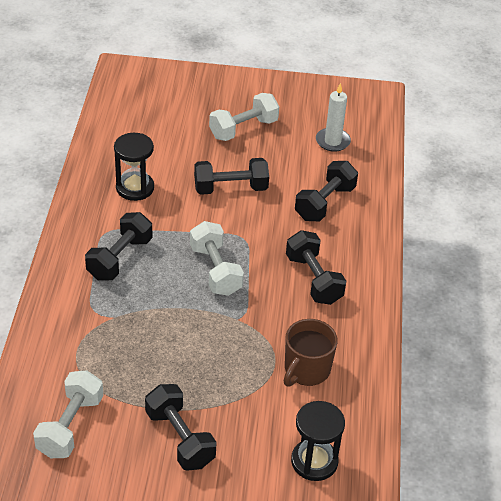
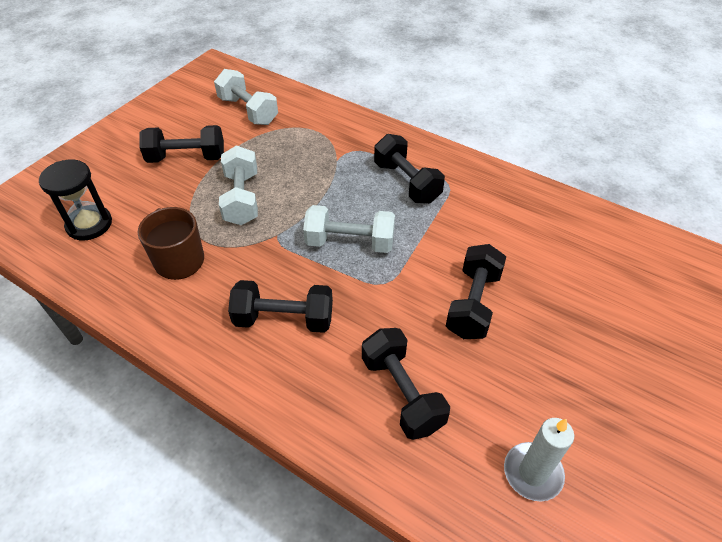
camera: 120 degrees right, 5 degrees up
(135, 188) = (507, 223): black hourglass -> none
(243, 129) = (592, 365): white dumbbell -> white dumbbell (242, 199)

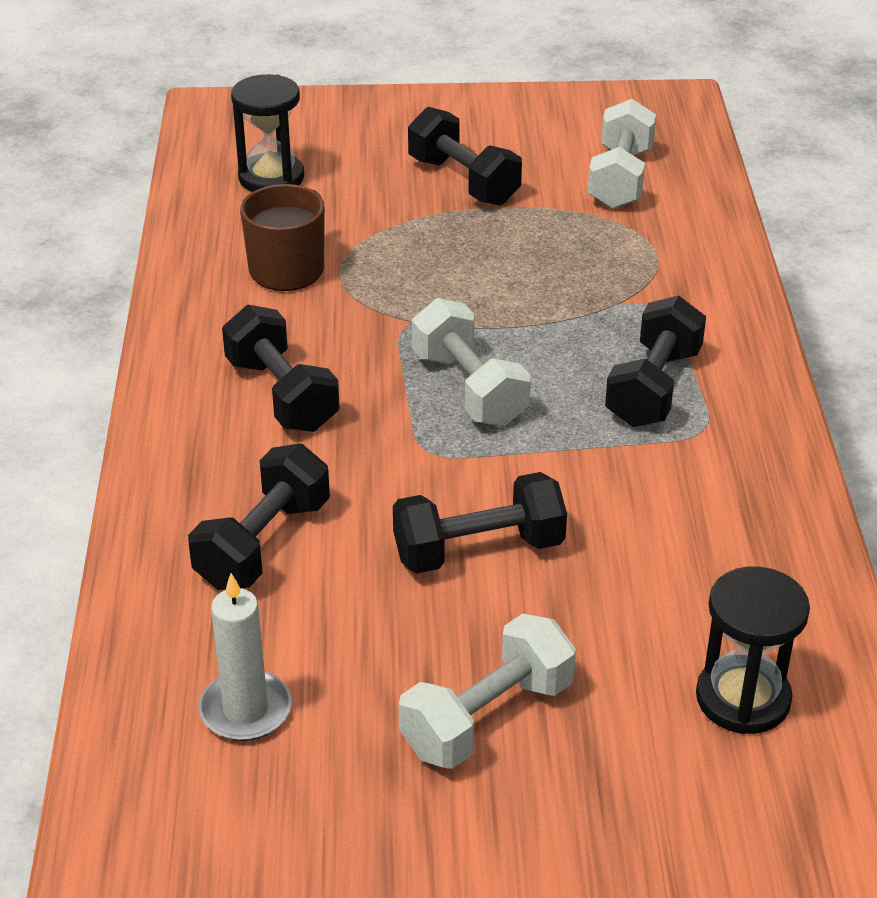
camera: 55 degrees right, 10 degrees down
(242, 199) = (443, 262): white dumbbell -> white dumbbell (487, 718)
(629, 267) = (743, 698): none -> black hourglass

